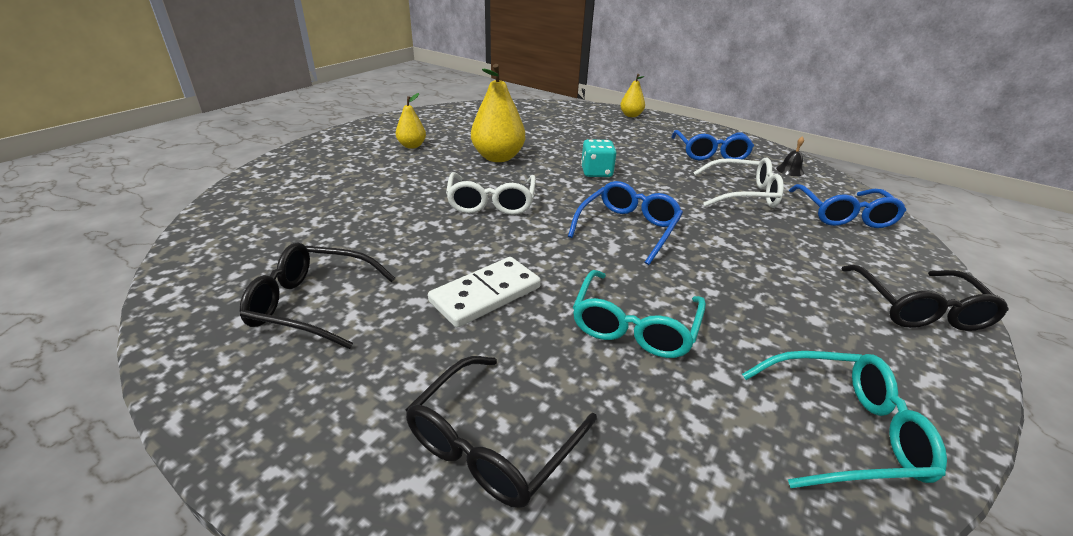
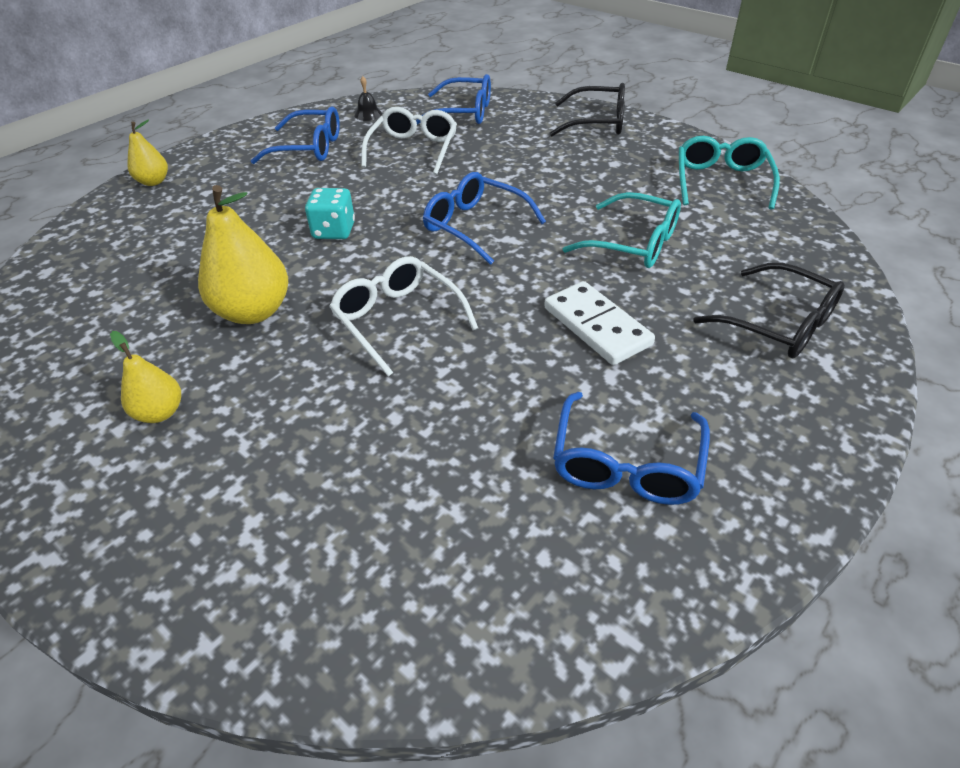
camera: 80 degrees left, 10 degrees up
(312, 304) = (626, 464): black glasses -> blue glasses
(491, 202) = (397, 320): white glasses -> white glasses turned 135 degrees counterclockwise

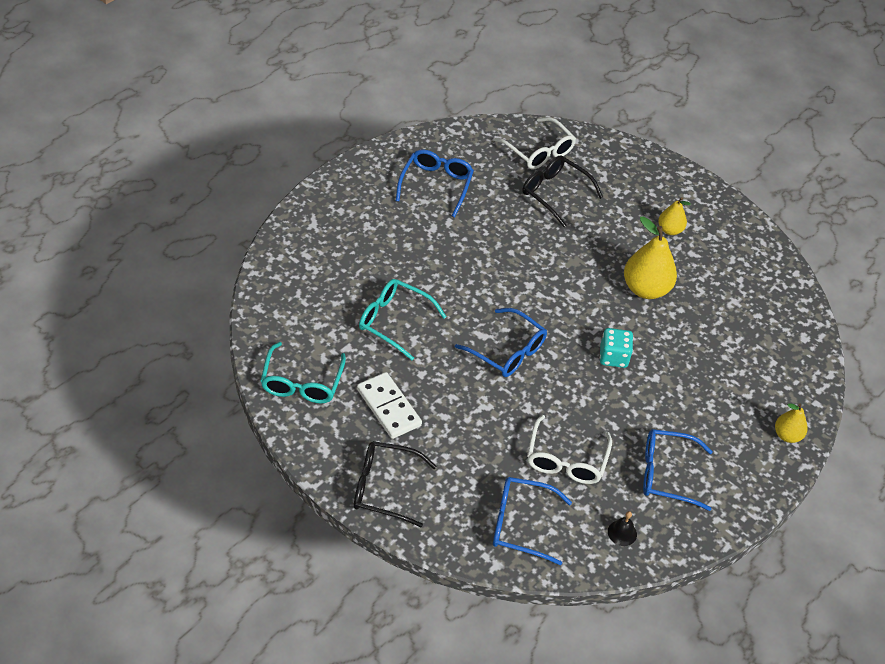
camera: 175 degrees right, 5 degrees up
(397, 320) = (554, 274): white glasses -> white glasses (539, 151)
(597, 326) = (434, 258): white domino -> white domino (388, 407)
(778, 324) = (326, 249): black glasses -> black glasses (555, 193)

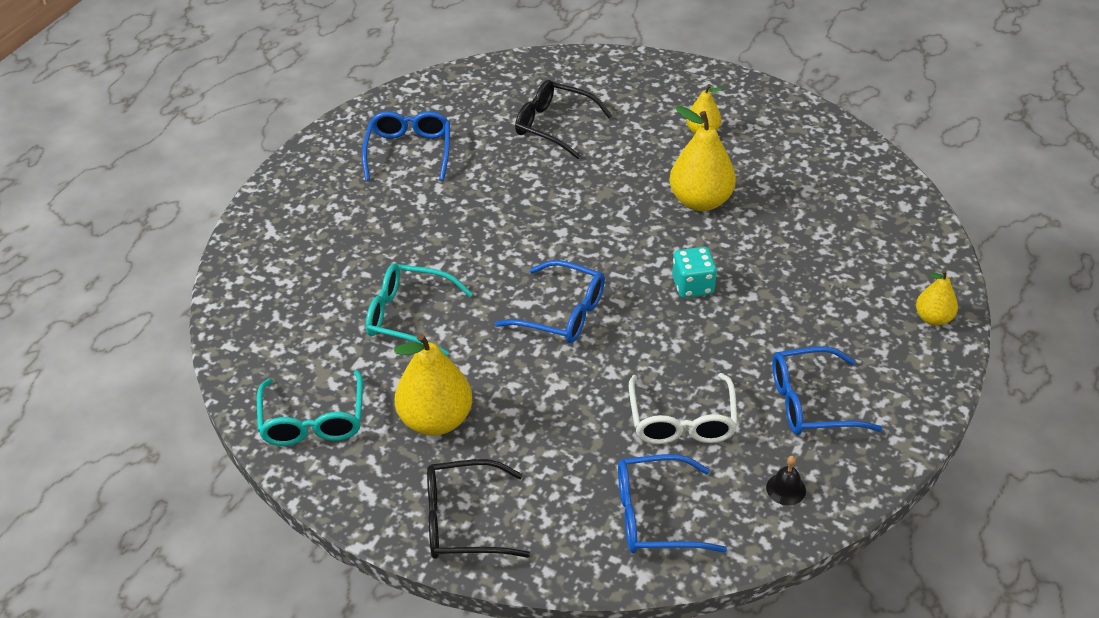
camera: 10 degrees left, 5 degrees down
(388, 407) = (436, 420): white domino -> yellow pear
(539, 151) = (519, 87): white glasses -> none

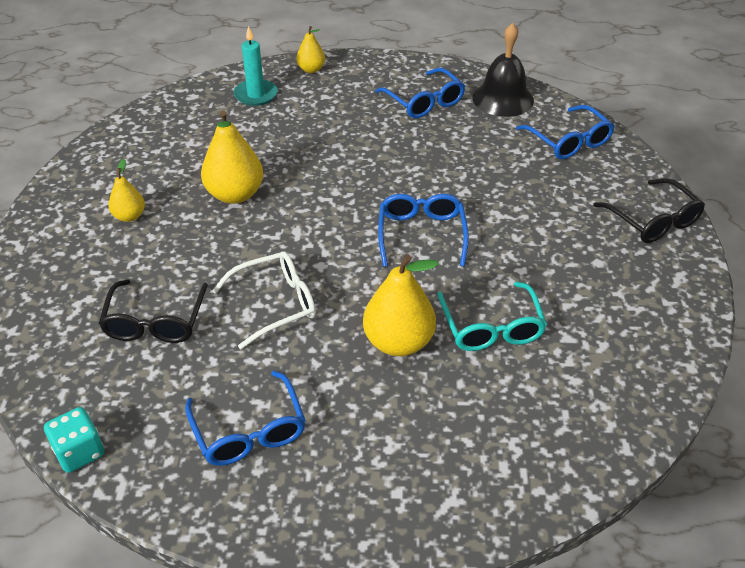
camera: 115 degrees left, 0 degrees up
(313, 421) = (649, 340): turquoise glasses -> none
(409, 151) = (249, 431): blue glasses -> blue glasses turned 90 degrees counterclockwise
(436, 420) = (584, 267): yellow pear -> yellow pear (398, 342)
(682, 421) = (483, 149): white glasses -> white glasses (275, 304)
(693, 286) = (344, 175): turquoise dice -> turquoise dice (79, 452)
(786, 489) = (503, 98): black bell -> black bell, size x2.34
(888, 256) = (256, 95): none -> turquoise candle

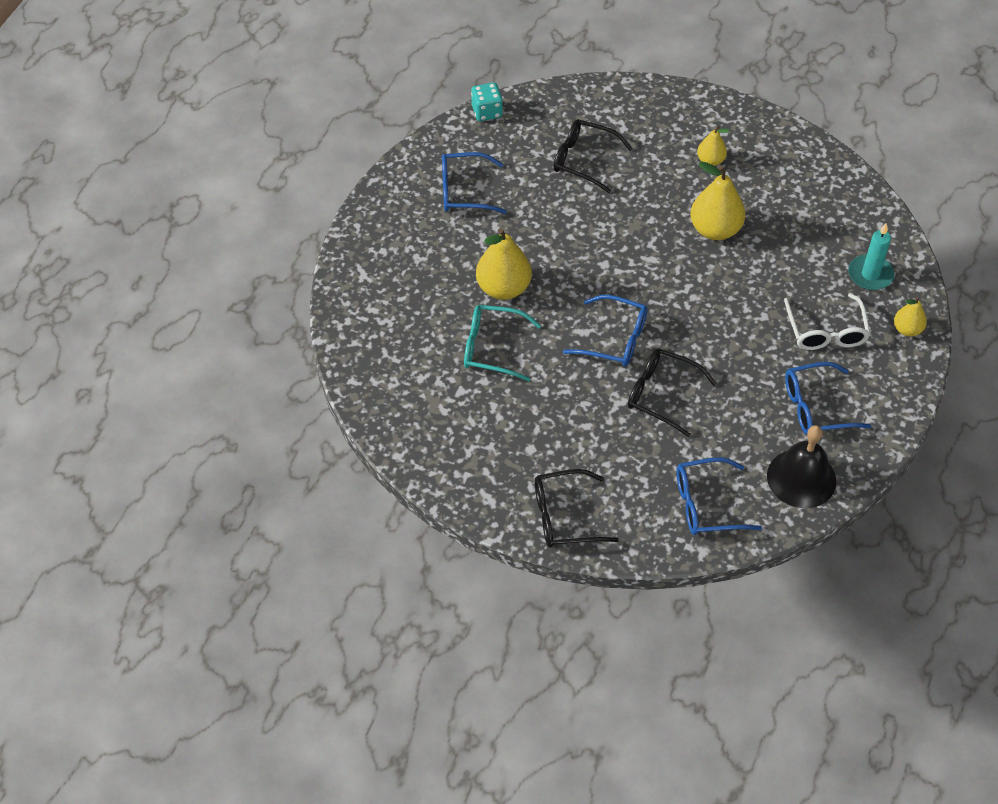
camera: 110 degrees right, 10 degrees up
(275, 304) = (573, 228): white glasses -> white glasses (826, 331)
(470, 189) = (661, 394): none -> black glasses

